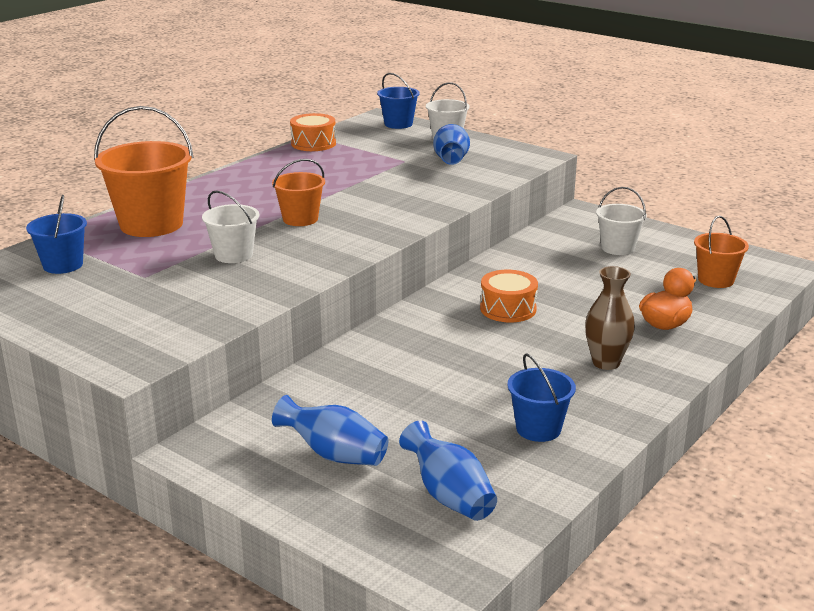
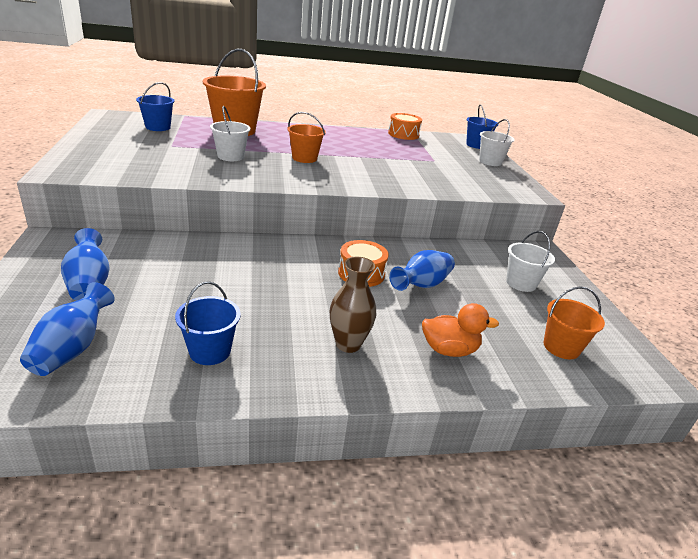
camera: 40 degrees right, 5 degrees up
(451, 161) = (463, 172): blue vase -> blue vase (421, 285)

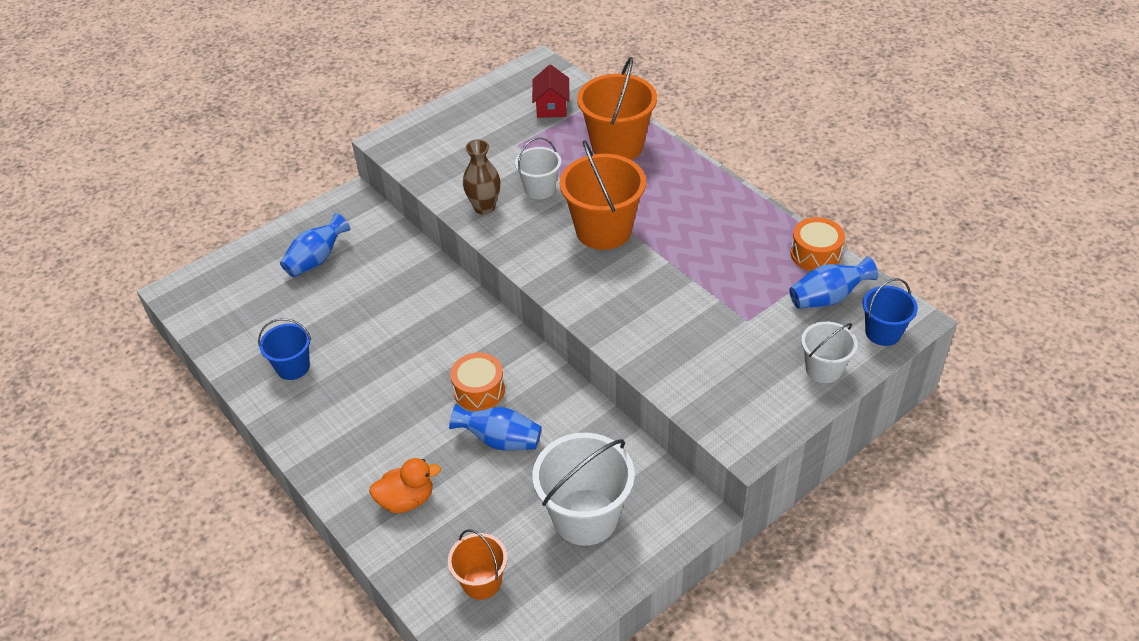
camera: 65 degrees right, 15 degrees up
(72, 348) = (246, 307): blue vase -> blue vase (828, 298)
(158, 127) = (551, 106): blue bucket -> red house
(304, 158) = (603, 230): orange bucket -> orange bucket, size x1.75
(348, 344) = (361, 434): brown vase -> brown vase (484, 207)
(449, 350) = (406, 500): orange duck -> orange duck turned 75 degrees counterclockwise
(521, 283) = (585, 517): white bucket -> white bucket, size x1.75

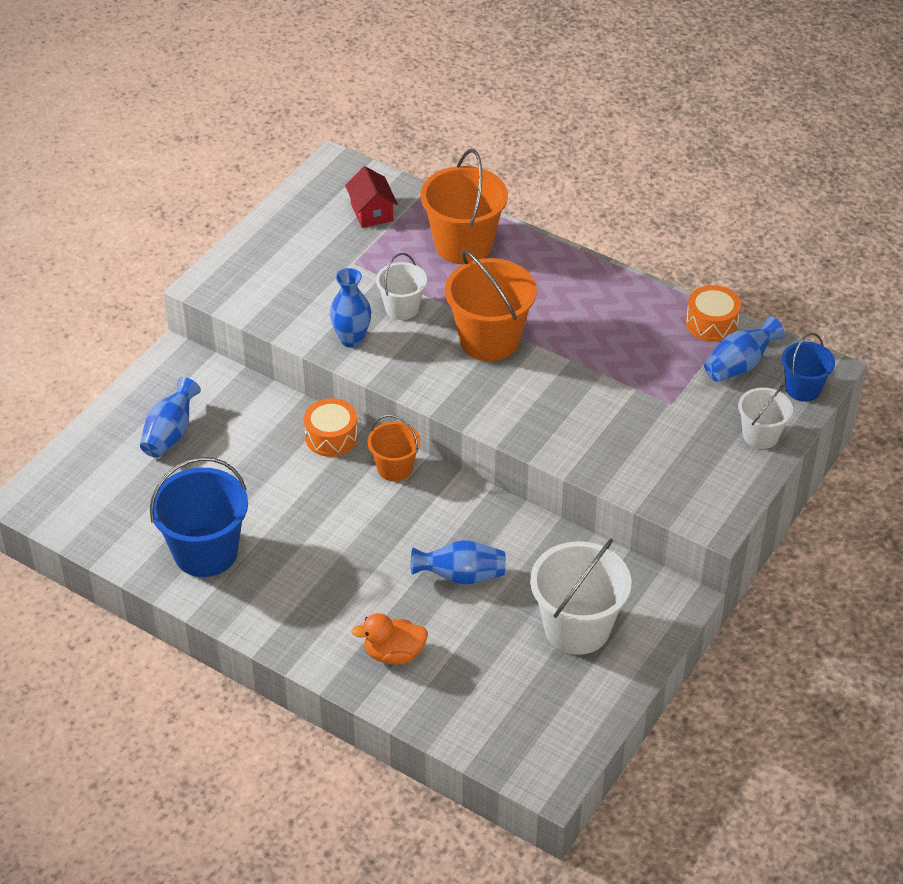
camera: 20 degrees left, 0 degrees up
(293, 367) = (205, 552): blue bucket -> blue bucket, size x1.75
(406, 500) = (393, 653): orange duck -> orange duck turned 150 degrees counterclockwise
(479, 390) = (416, 532): orange drum -> orange drum (331, 437)
(481, 582) = (504, 709): orange bucket -> orange bucket (394, 468)
(484, 207) = (351, 339): brown vase -> blue vase

